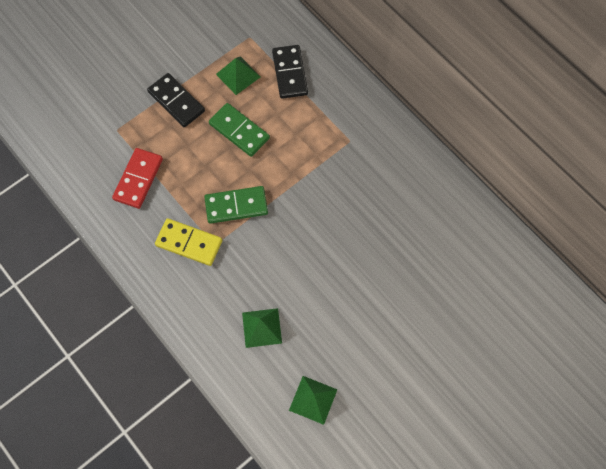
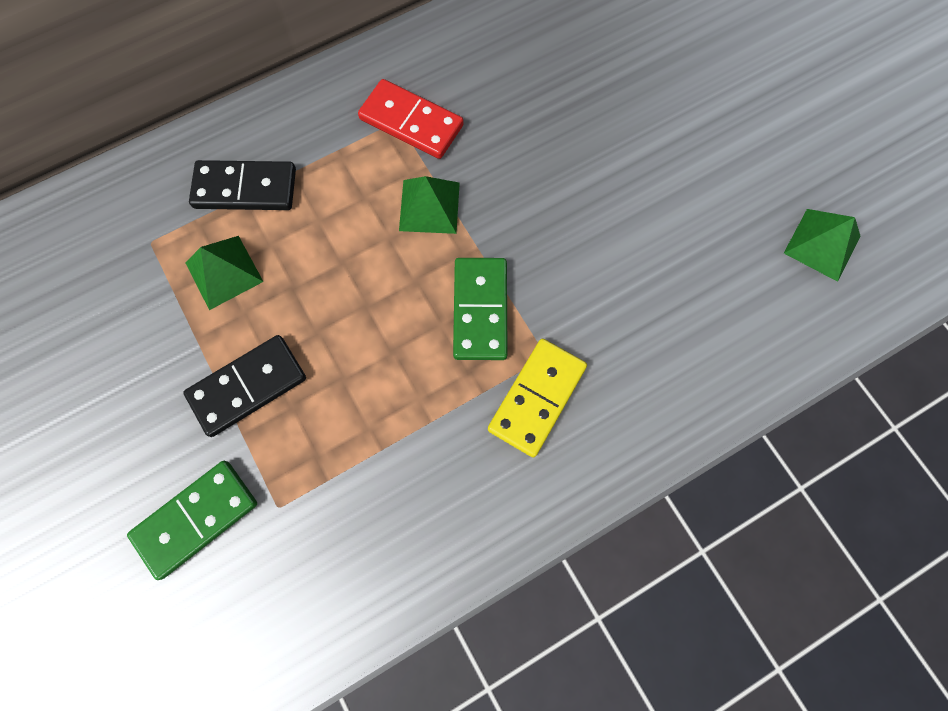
camera: 80 degrees left, 5 degrees up
(138, 179) = (394, 475): red domino -> red domino (411, 122)
(239, 131) = (337, 285): green domino -> green domino (196, 518)
(262, 327) = (701, 301): green pyramid -> green pyramid (429, 206)

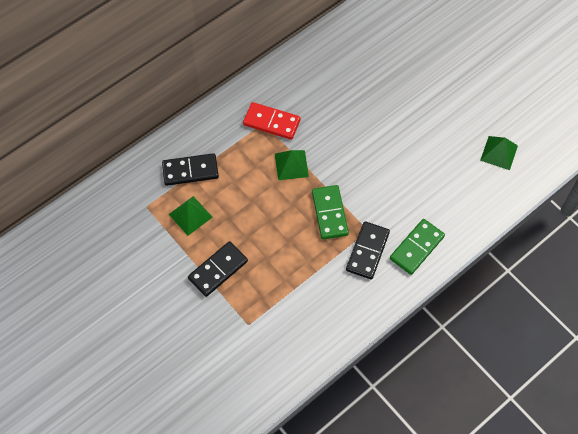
camera: 10 degrees left, 10 degrees down
(196, 518) = (208, 336): green domino -> green domino (416, 247)
(537, 398) = (367, 251): yellow domino -> black domino

